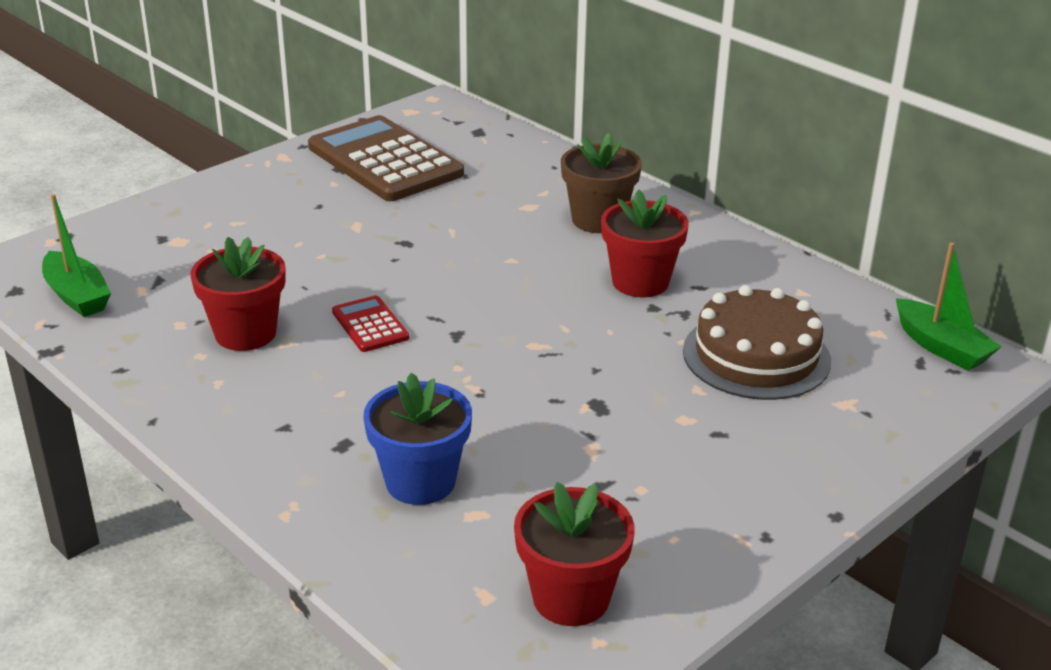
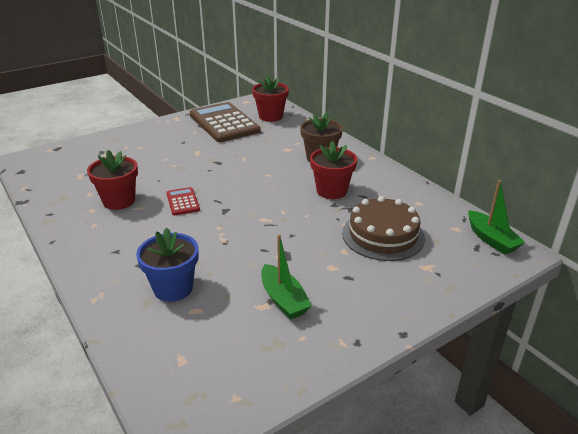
camera: 10 degrees right, 0 degrees up
(77, 296) = (48, 176): green boat -> green boat (283, 299)
(571, 598) = (229, 367): red flower pot -> red flower pot (271, 116)

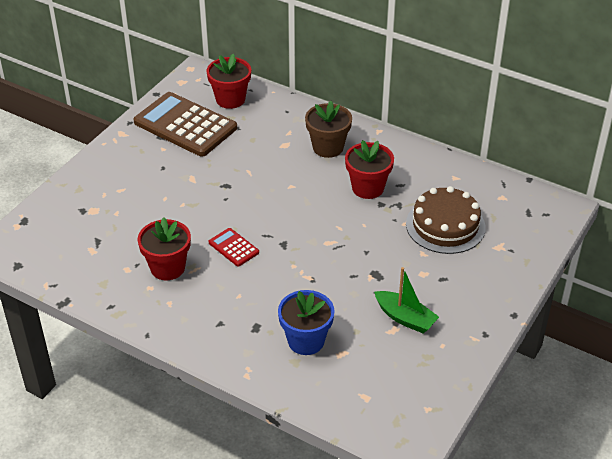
camera: 25 degrees left, 10 degrees up
(491, 239) = (536, 200): green boat -> none

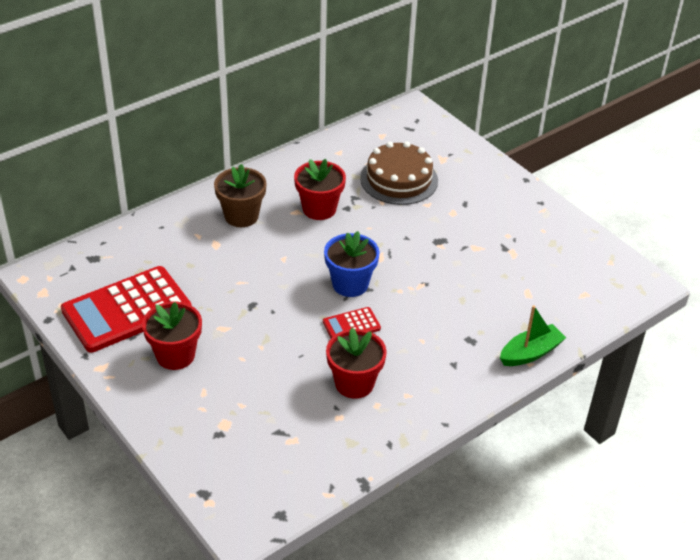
camera: 70 degrees left, 0 degrees up
(185, 125) = (127, 310): brown calculator -> red calculator
(230, 99) = (108, 262): red flower pot -> red flower pot (175, 355)
(306, 341) = (503, 311): blue flower pot -> blue flower pot (350, 284)
(405, 318) = (502, 241): green boat -> green boat (530, 353)

